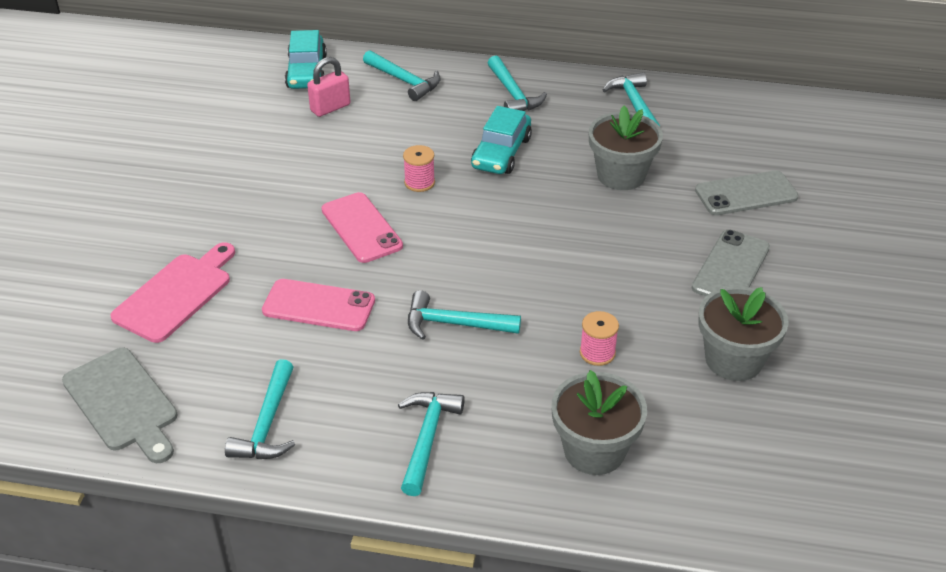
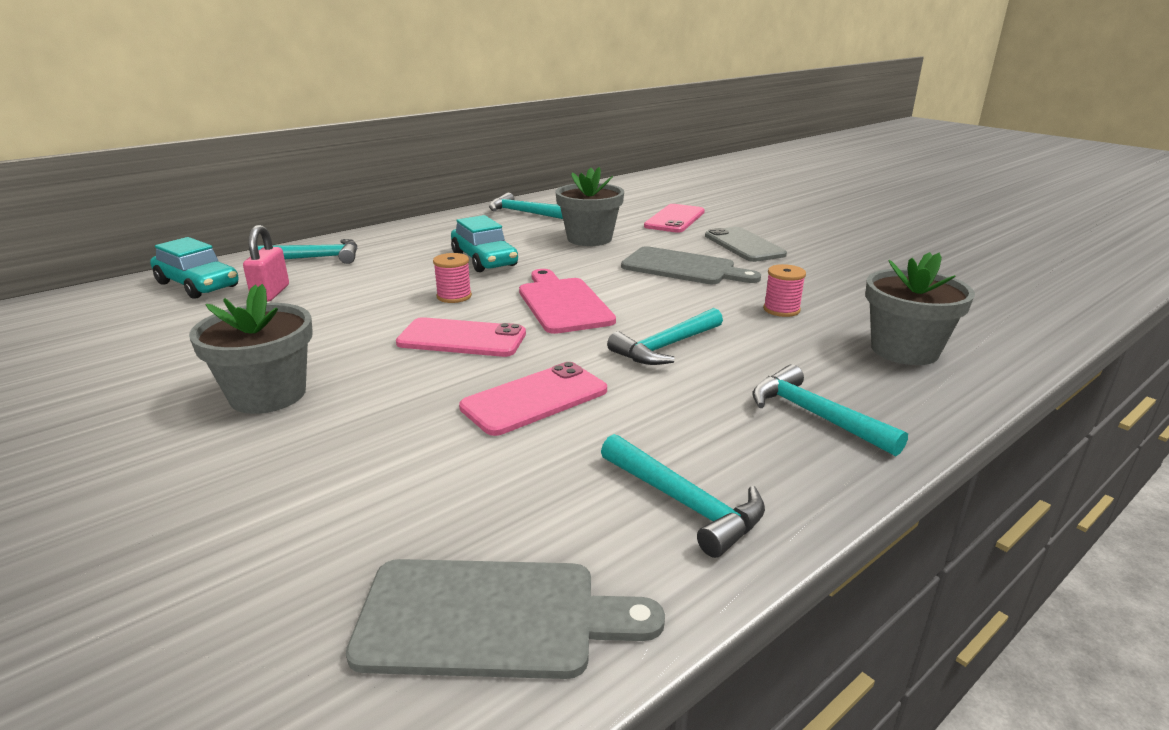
camera: 50 degrees left, 15 degrees down
(176, 294) = (356, 480): pink cutting board -> pink cutting board (563, 303)
(513, 94) = (426, 235): turquoise hammer -> none
(622, 259) = (683, 268): none -> grey cutting board
(733, 360) = (845, 275): grey flower pot -> grey flower pot (268, 395)
(746, 194) = (675, 219): grey phone -> pink phone

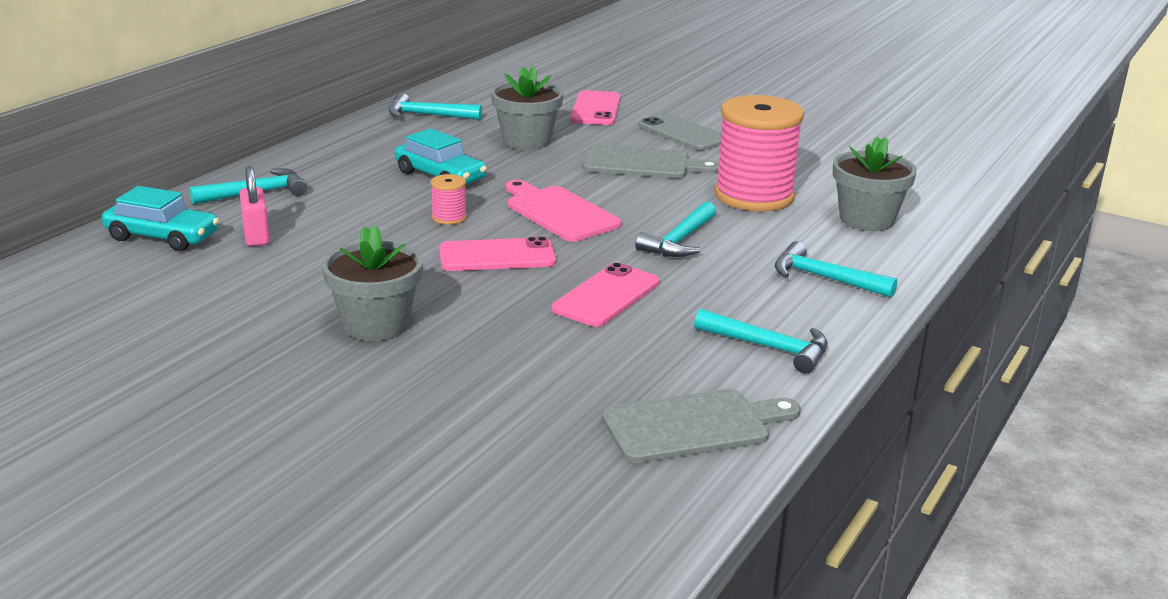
camera: 20 degrees left, 0 degrees up
(781, 309) = (754, 196): pink spool -> pink spool, size x2.42

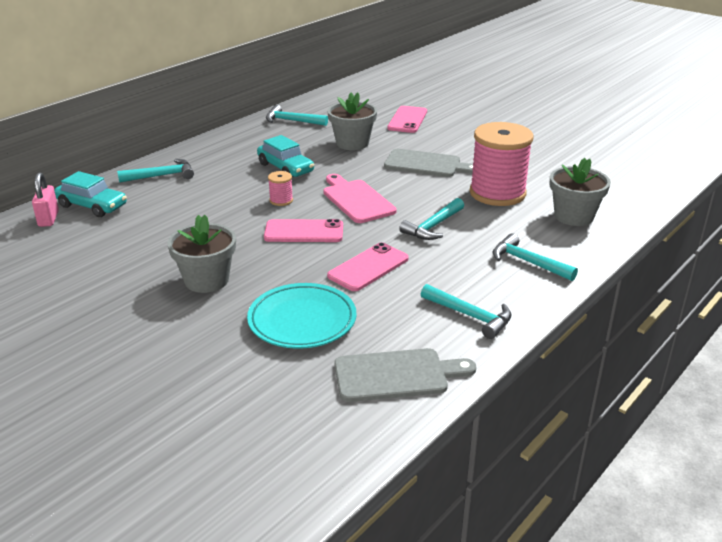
camera: 10 degrees right, 5 degrees up
(256, 236) = (151, 208): pink padlock -> pink padlock (48, 219)
(535, 368) = (302, 321): none -> turquoise plate
(683, 133) = (462, 141): grey phone -> none

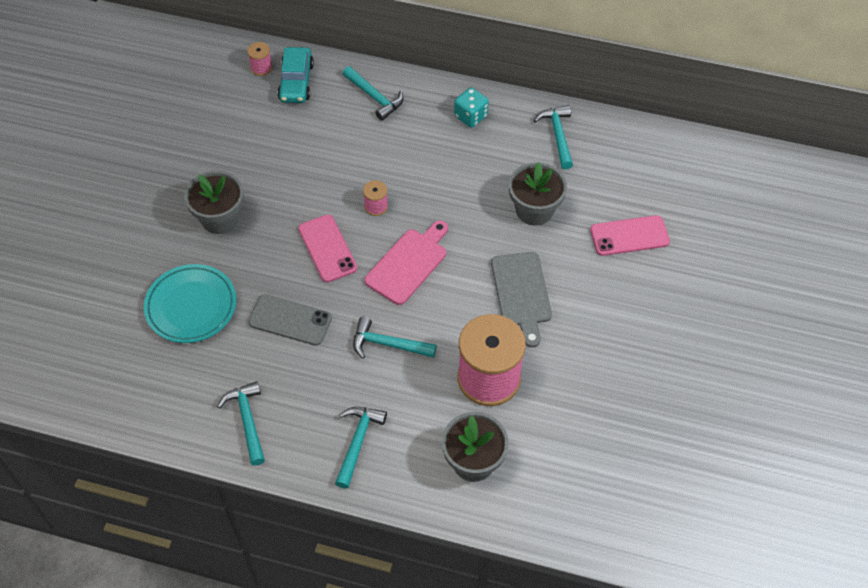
camera: 65 degrees right, 25 degrees up
(48, 219) = (261, 68): pink padlock -> pink spool
(234, 145) = (470, 116): none -> turquoise dice
(285, 168) = (443, 180): turquoise car -> none
(368, 267) = (290, 320): pink phone -> grey phone
(397, 375) = (147, 396): grey cutting board -> none
(470, 316) = (247, 421): turquoise hammer -> turquoise hammer turned 150 degrees clockwise

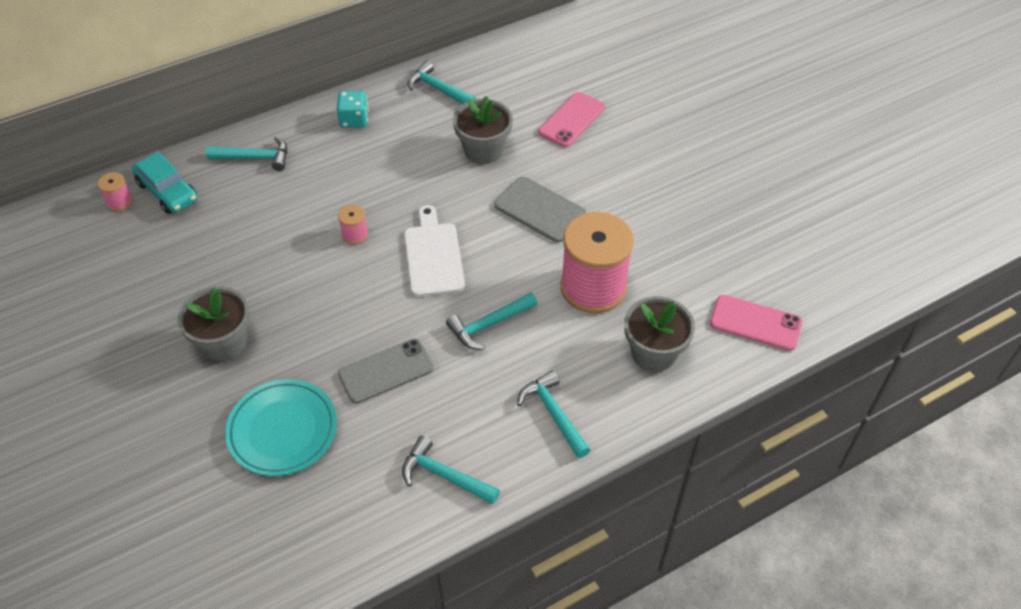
camera: 45 degrees left, 5 degrees down
(327, 248) = (352, 294): pink phone -> pink phone (755, 323)
(409, 264) = (433, 256): pink cutting board -> white cutting board

